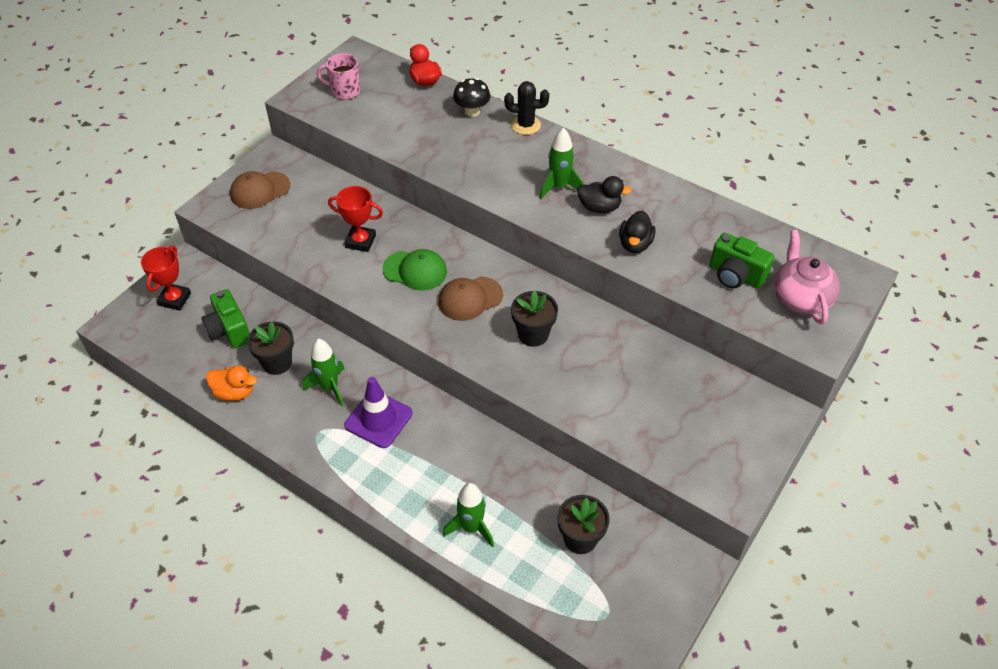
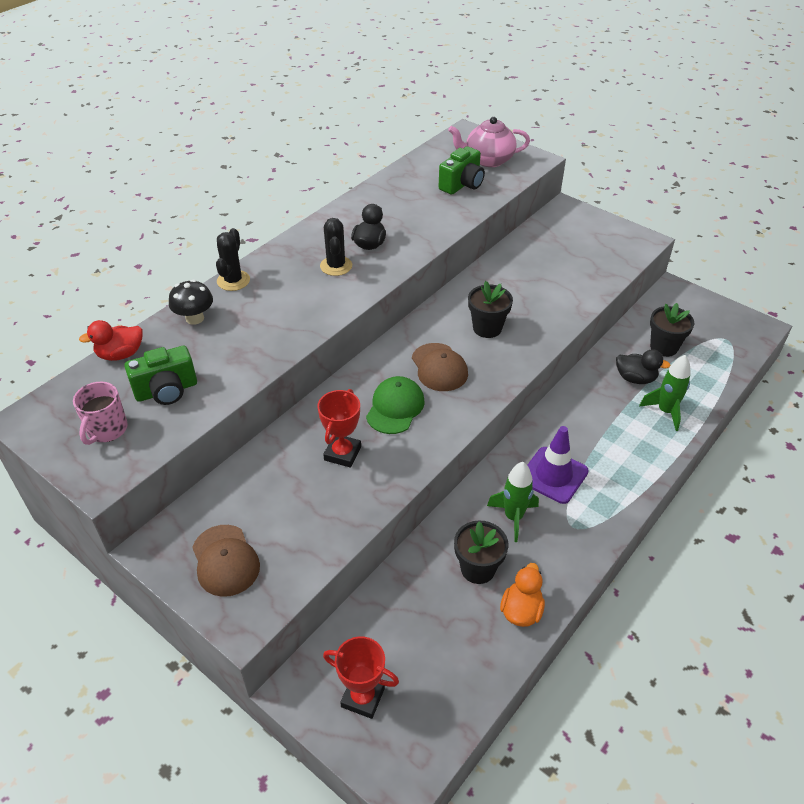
camera: 85 degrees left, 5 degrees down
(229, 330) = (424, 624): green camera -> green camera (166, 390)
(559, 187) = (336, 266): green rocket -> black cactus
(635, 244) = (421, 229): black duck -> black duck (635, 378)

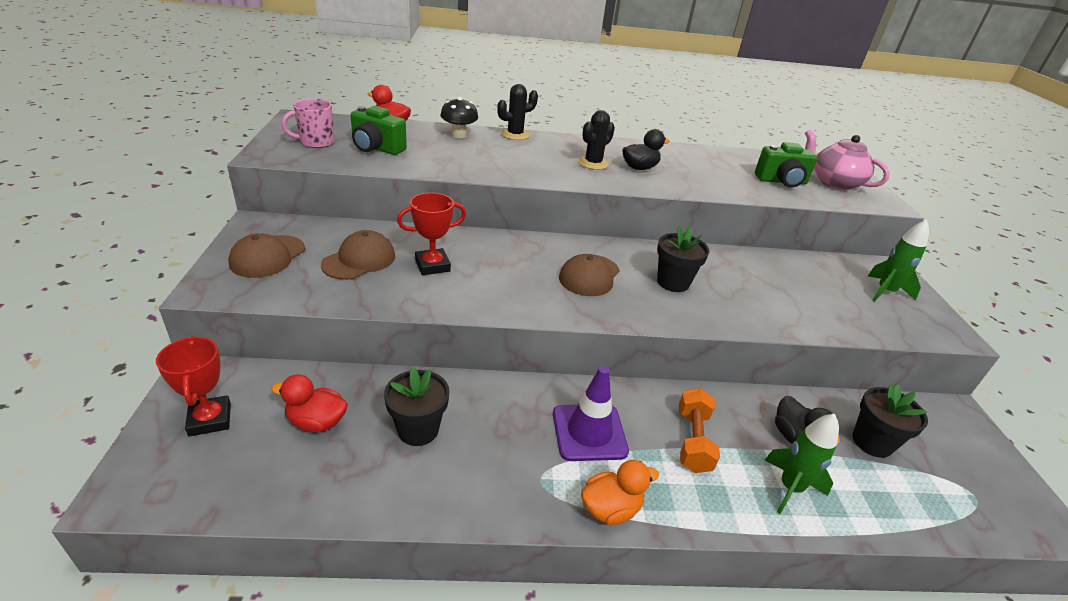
camera: 45 degrees right, 10 degrees down
(290, 498) = (359, 260): none -> brown cap
(395, 407) = (514, 271): green cap -> none
(421, 627) = (317, 422): none -> red duck
(513, 517) = (505, 426): green rocket -> green rocket (885, 292)
(521, 611) = (393, 489): orange duck -> orange duck (610, 509)
(600, 428) = (693, 440): none -> orange dumbbell

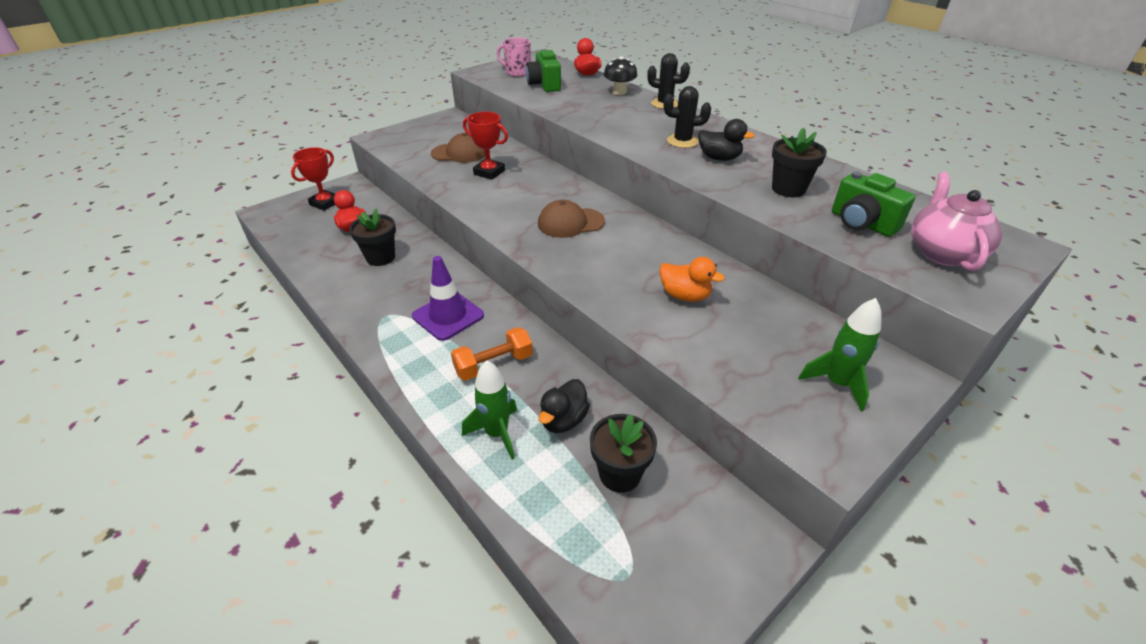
camera: 55 degrees right, 5 degrees up
(267, 256) = (424, 133): brown cap -> none
(610, 509) = (388, 352): orange duck -> orange duck (684, 295)
(673, 282) = (623, 258): black flower pot -> black flower pot (788, 189)

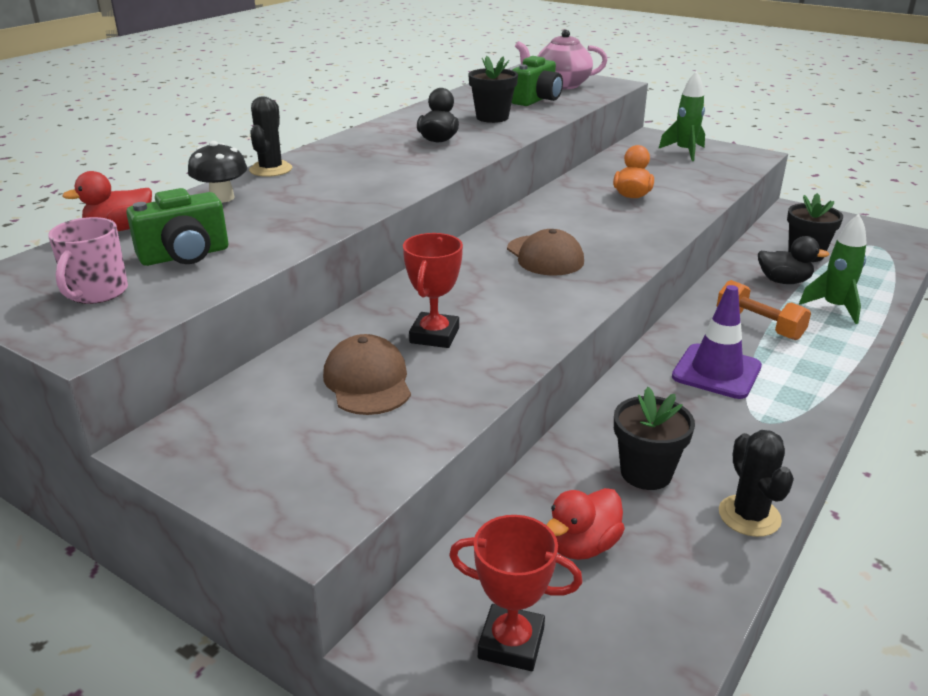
camera: 105 degrees left, 10 degrees down
(682, 141) = (400, 155): black cactus -> black cactus (749, 516)

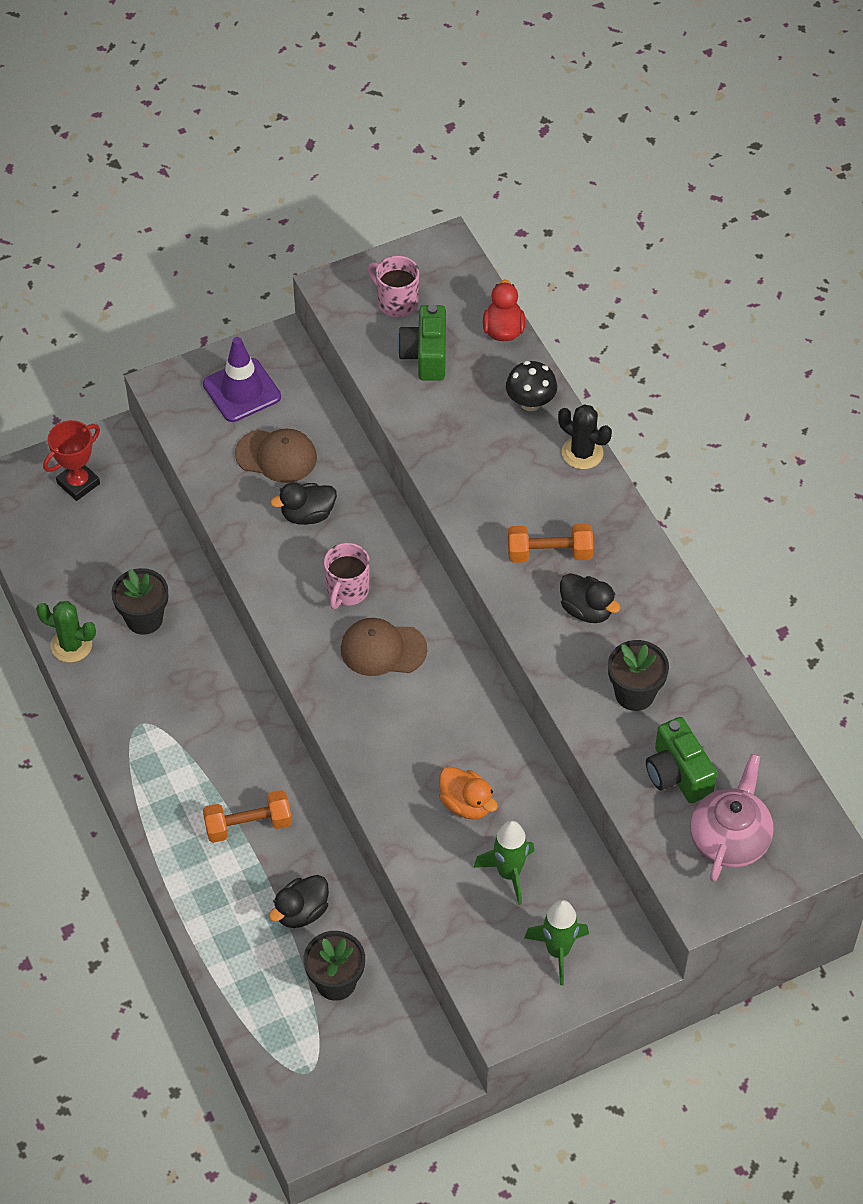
camera: 120 degrees right, 25 degrees up
(397, 159) = (549, 553): none -> orange dumbbell
(434, 335) = (307, 515): red trophy -> black duck
(504, 288) = (347, 590): none -> pink mug
(582, 546) = (113, 549): red duck -> none
(716, 372) = (212, 741): purple traffic cone -> purple traffic cone (242, 390)
(749, 516) = (71, 645): black cactus -> green cactus
(834, 307) = (232, 911): green rocket -> green rocket (509, 873)

